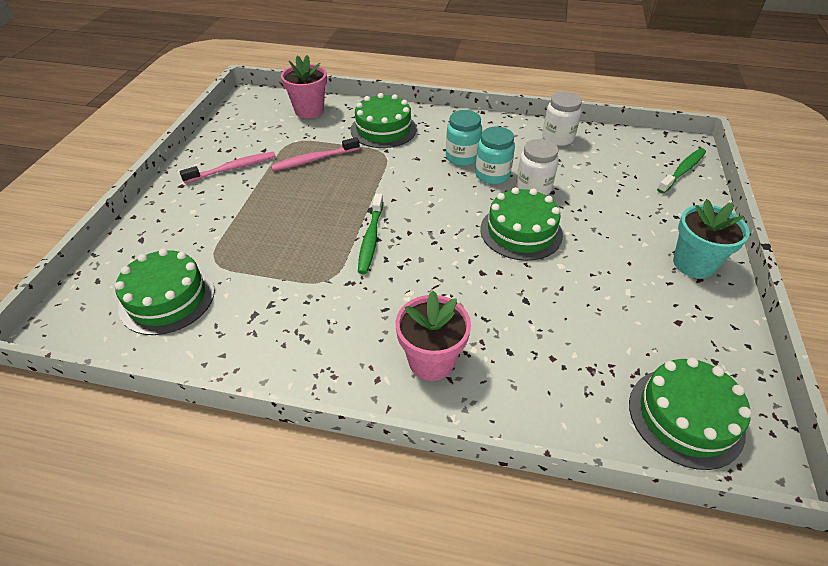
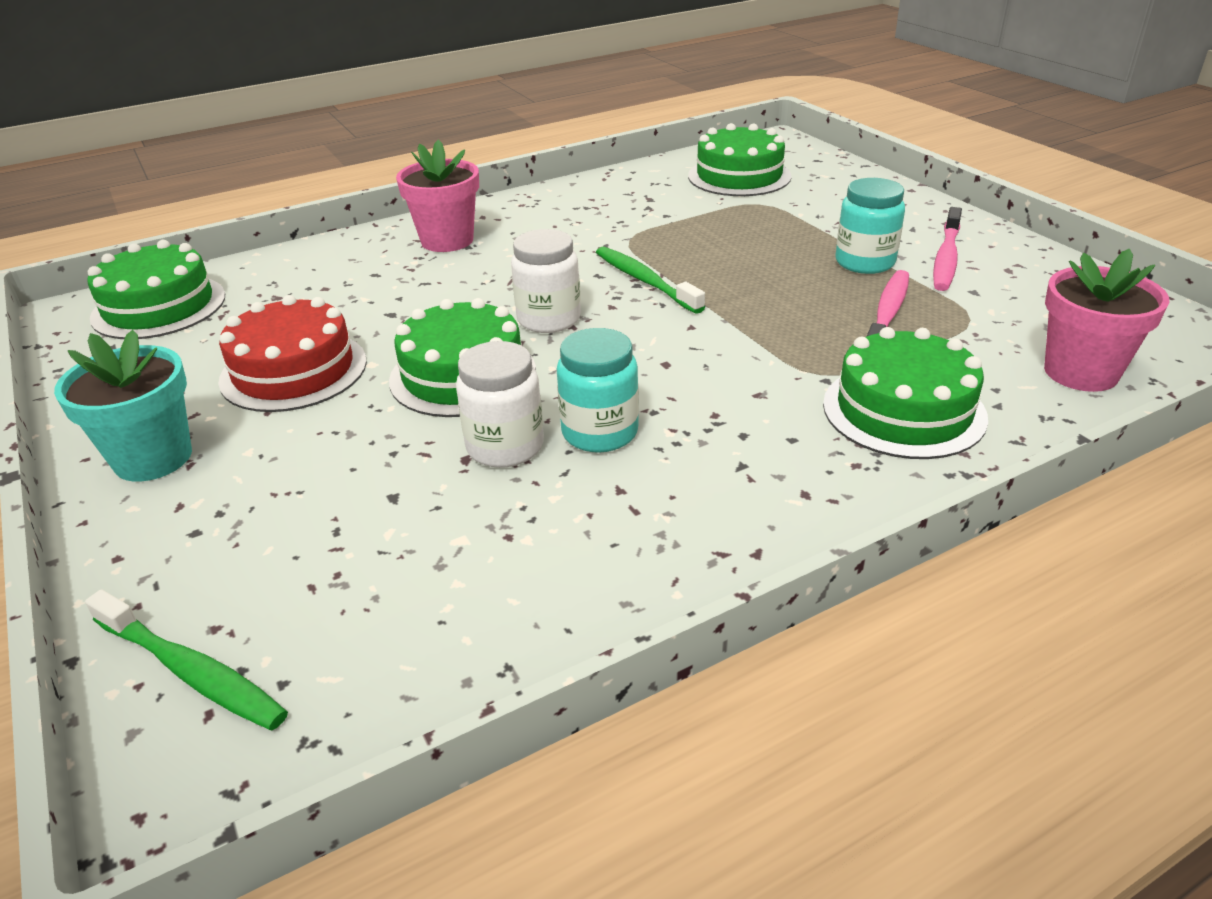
camera: 140 degrees right, 10 degrees down
(462, 157) = (692, 435): turquoise jar -> turquoise jar (864, 262)
(557, 138) = (561, 597): white jar -> white jar (549, 319)
(605, 284) = (294, 371): none -> red cake
(682, 171) = (191, 671): green toothbrush -> green toothbrush turned 60 degrees counterclockwise

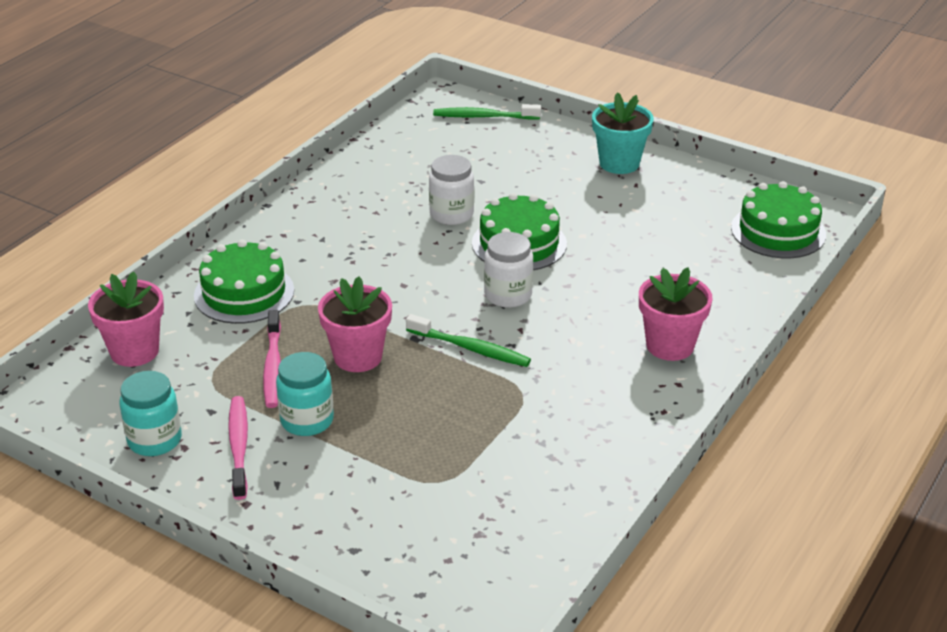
camera: 150 degrees right, 0 degrees up
(294, 371) = (620, 219): red cake -> none
(600, 432) = (408, 234): turquoise jar -> turquoise jar (154, 440)
(739, 176) = (489, 527): green cake -> none
(778, 301) = (358, 357): none -> pink flower pot

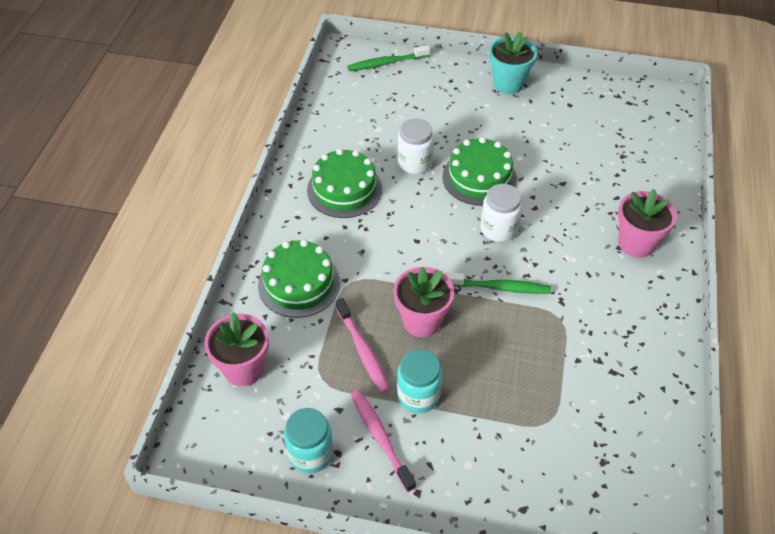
camera: 20 degrees left, 15 degrees up
(778, 231) = (649, 119): green cake -> green cake (344, 189)

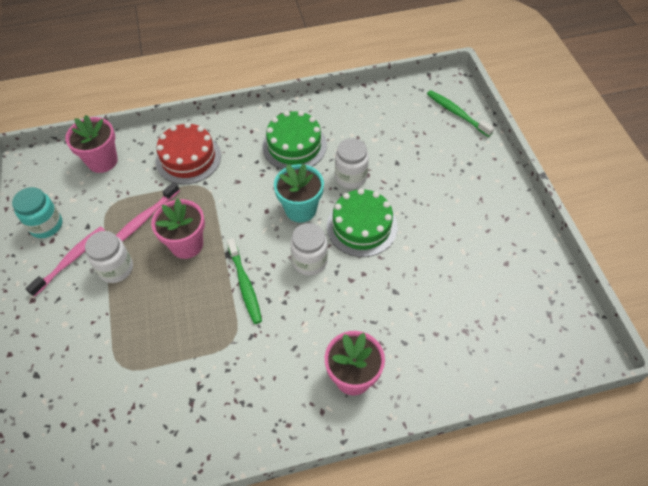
camera: 65 degrees right, 5 degrees up
(299, 283) = (188, 158): green cake -> red cake
(418, 395) = (116, 269): turquoise jar -> white jar
(508, 84) = (497, 205): turquoise flower pot -> turquoise flower pot (300, 209)

